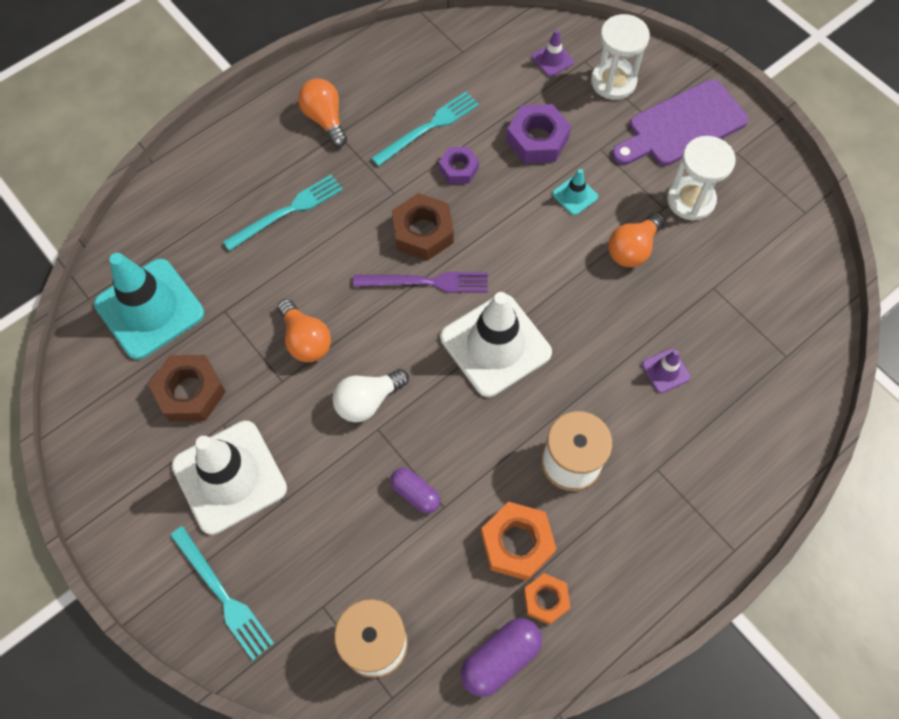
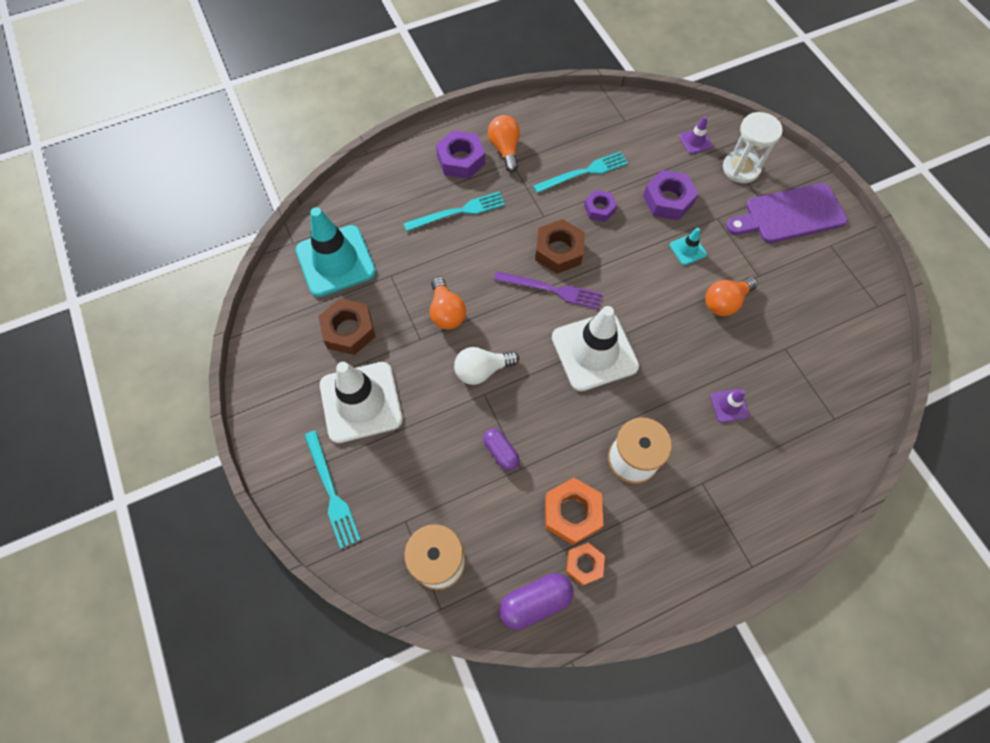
camera: 15 degrees right, 0 degrees up
(273, 145) = (461, 160): none -> purple nut
(690, 200) = (783, 274): white hourglass -> none

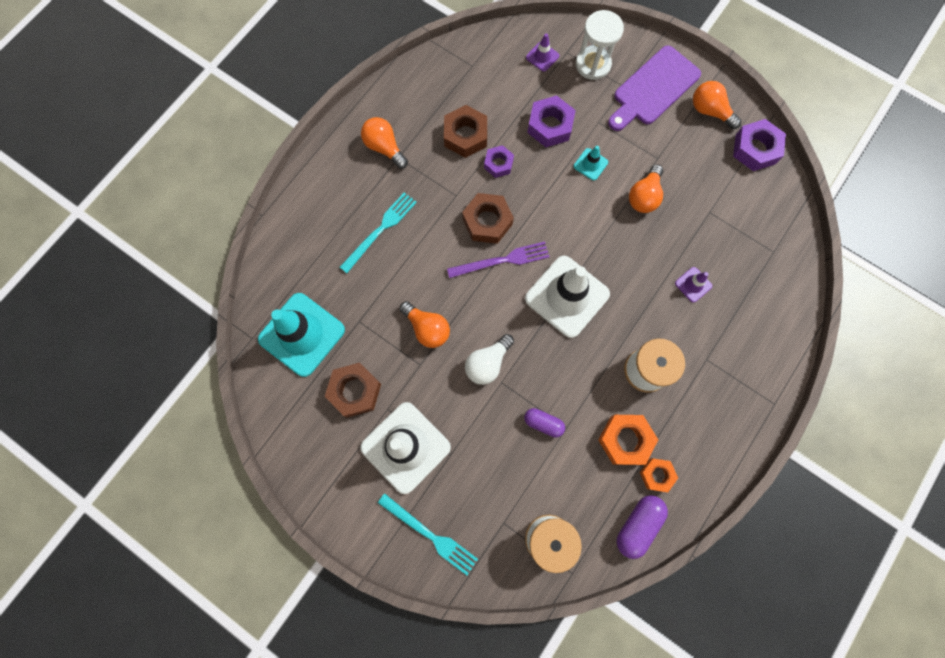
camera: 30 degrees left, 10 degrees up
(461, 160) = (352, 178): purple nut -> purple nut (755, 149)
(583, 172) = (465, 135): turquoise fork -> brown nut
(837, 259) = (710, 111): none -> orange light bulb

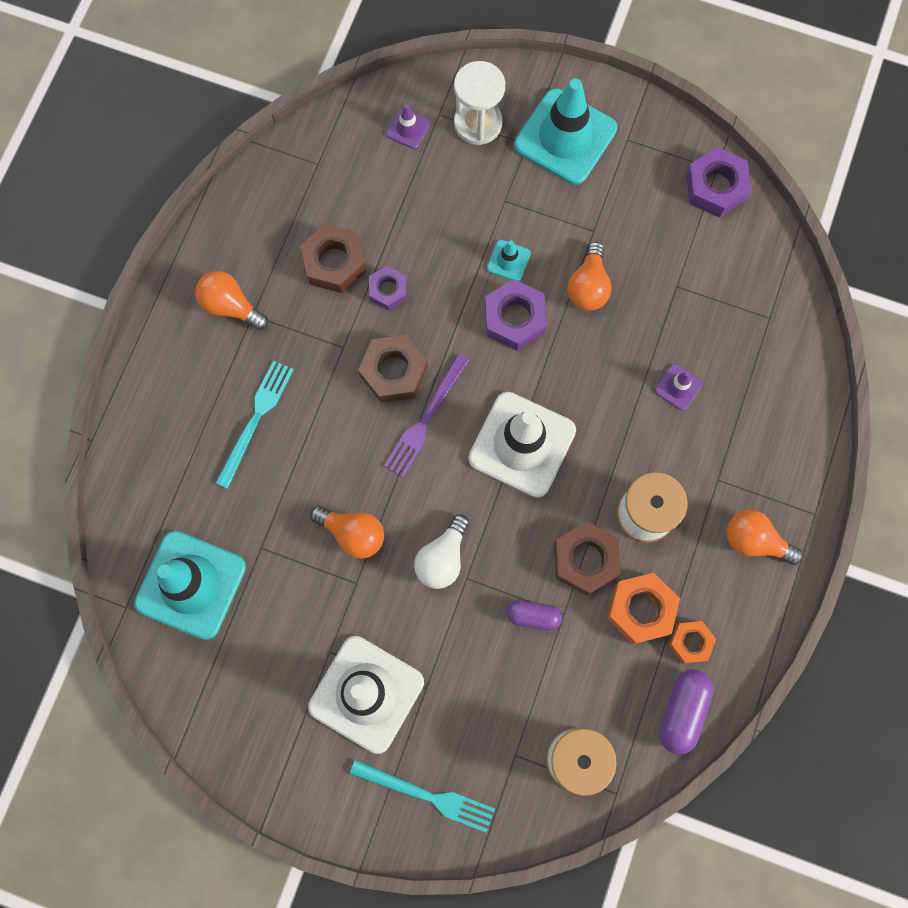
camera: 15 degrees left, 0 degrees up
(355, 391) = (281, 640): brown nut -> brown nut (585, 560)
(502, 260) = (426, 419): purple fork -> purple fork turned 150 degrees clockwise
(550, 126) = (442, 221): purple nut -> purple nut (514, 318)
(653, 88) = (565, 137): purple cutting board -> turquoise traffic cone
(710, 111) = (645, 150): orange light bulb -> orange light bulb (754, 541)

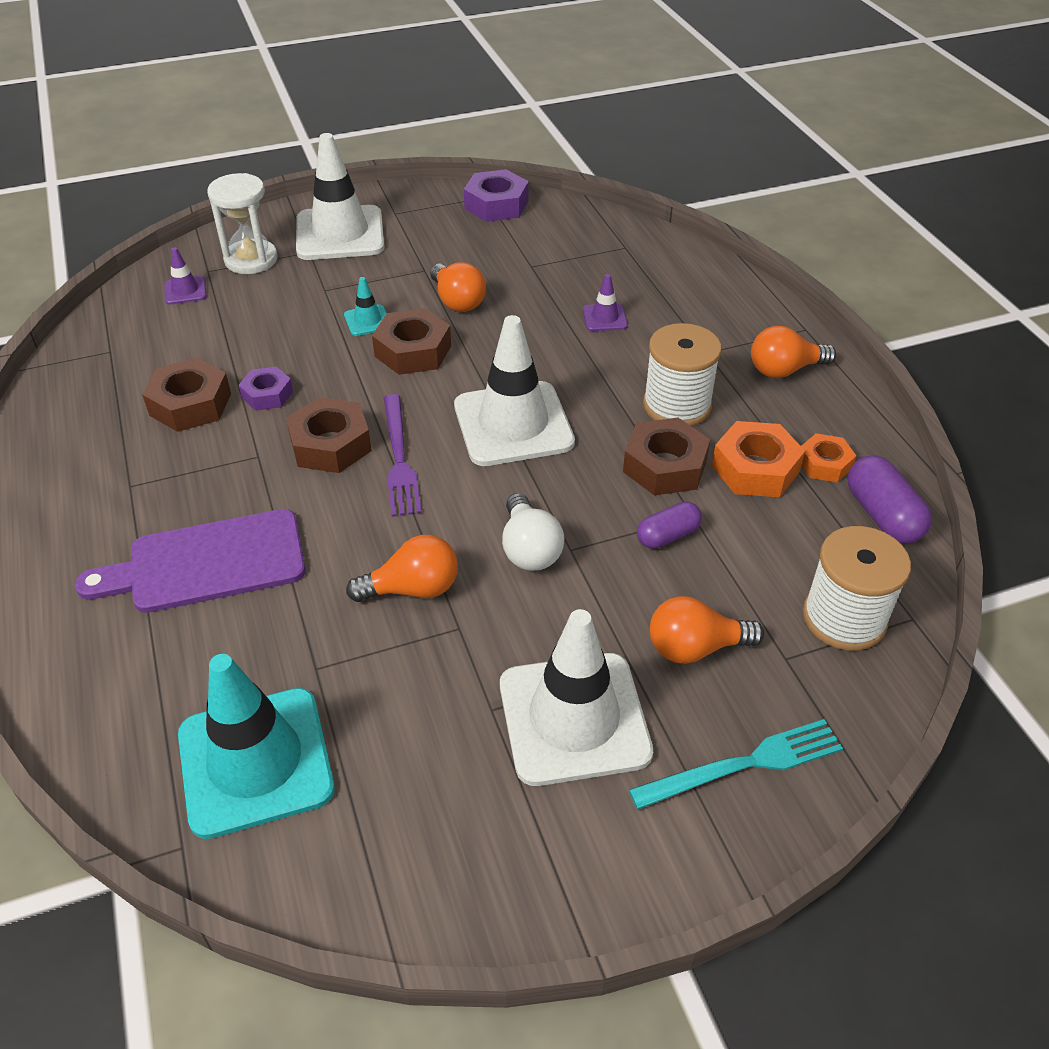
camera: 40 degrees left, 30 degrees down
(231, 306) = (97, 492): orange light bulb -> orange light bulb (695, 648)
(255, 419) = (207, 563): turquoise fork -> purple cutting board
(514, 318) = (413, 351): purple nut -> brown nut
(565, 137) = (340, 234): turquoise traffic cone -> white traffic cone

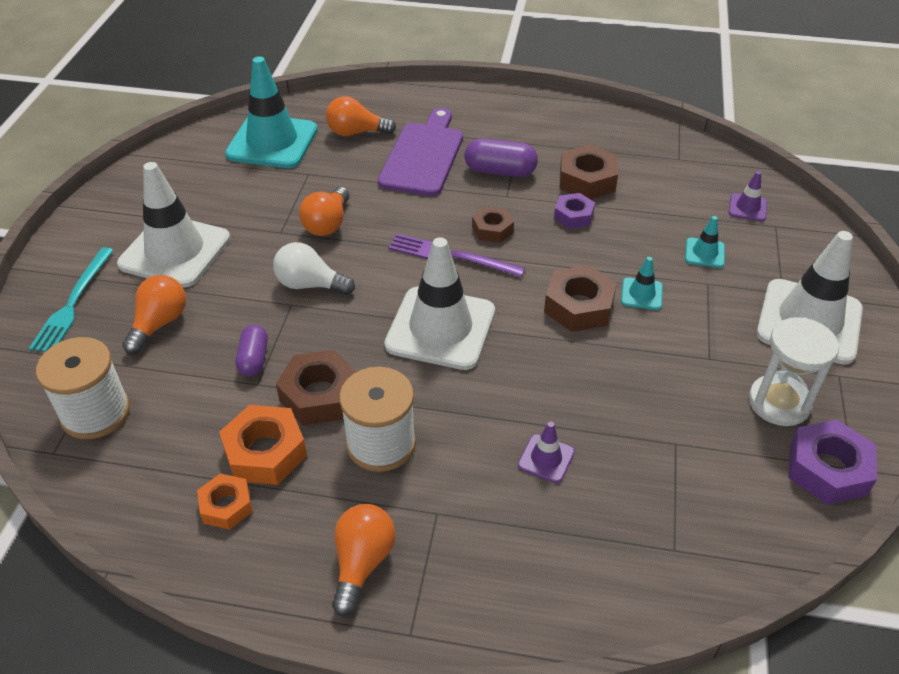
camera: 120 degrees right, 0 degrees up
(251, 260) = (783, 253): white hourglass -> white hourglass (779, 402)
(279, 300) = (704, 253): none -> turquoise traffic cone
(331, 444) = (492, 229): brown nut -> brown nut, size x0.63
(457, 301) = (640, 361): orange light bulb -> orange light bulb (356, 132)
(882, 515) = (142, 506): purple capsule -> purple capsule (500, 171)

